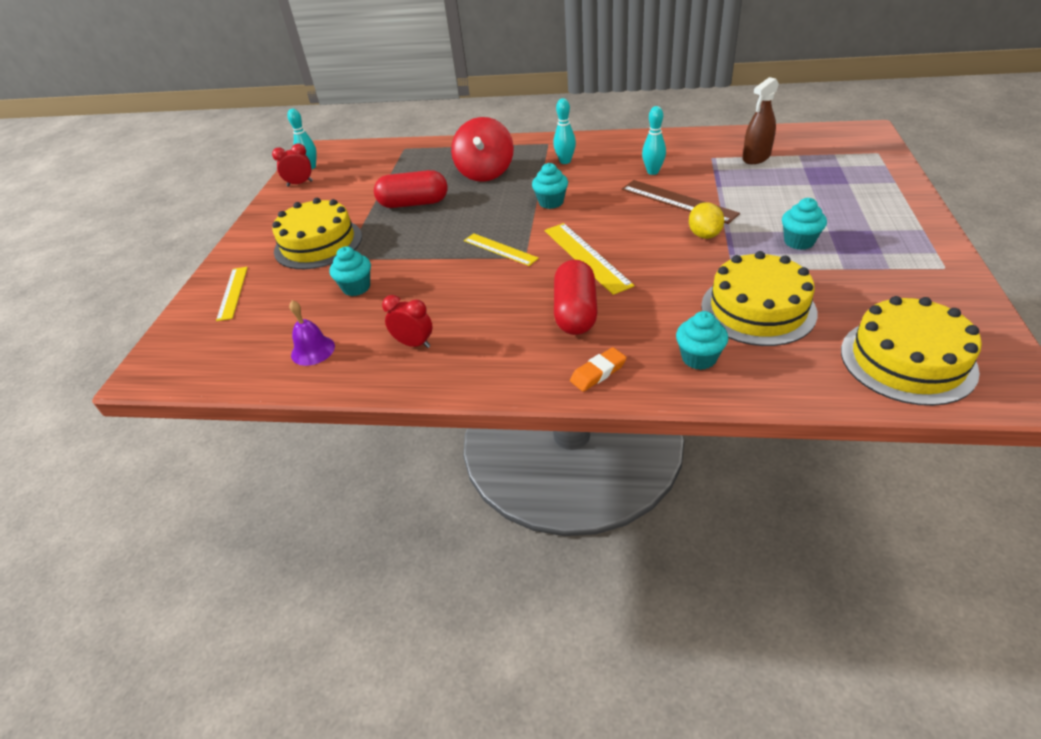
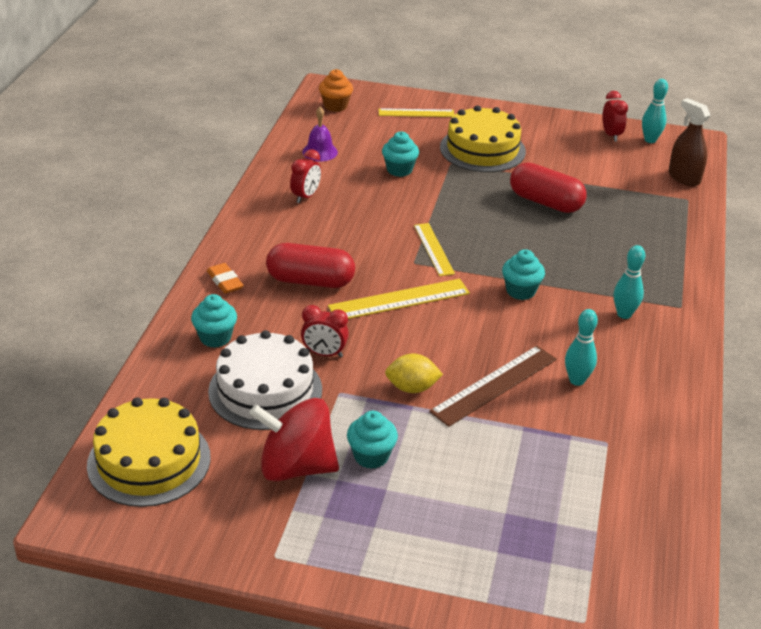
camera: 90 degrees right, 5 degrees down
(198, 356) = (335, 106): none -> orange cupcake
(414, 203) = (545, 202): red capsule -> red capsule turned 60 degrees counterclockwise
(485, 173) = (607, 252): red spinning top -> red spinning top (296, 467)
(500, 249) = (433, 249): yellow ruler -> yellow ruler turned 60 degrees counterclockwise
(685, 285) = (324, 354): none -> red clock
(756, 157) = (596, 484): brown spray bottle -> brown spray bottle (684, 178)
(758, 309) = (265, 390): yellow cake -> white cake

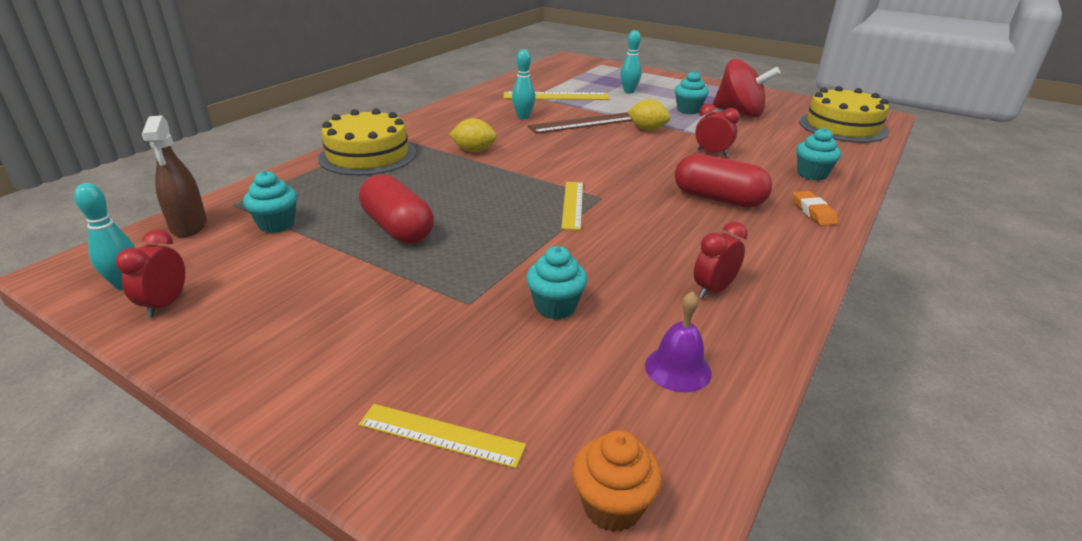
camera: 160 degrees left, 5 degrees down
(265, 390) = (762, 142): white cake -> none
(399, 300) = (632, 173): yellow ruler -> yellow ruler (556, 96)
(482, 149) = (396, 318): yellow cake -> yellow cake (367, 155)
(520, 291) = (514, 163): turquoise cupcake -> turquoise cupcake (276, 224)
(574, 301) = (474, 151): none -> yellow lemon
(624, 314) = (443, 138): turquoise bowling pin -> turquoise bowling pin (629, 91)

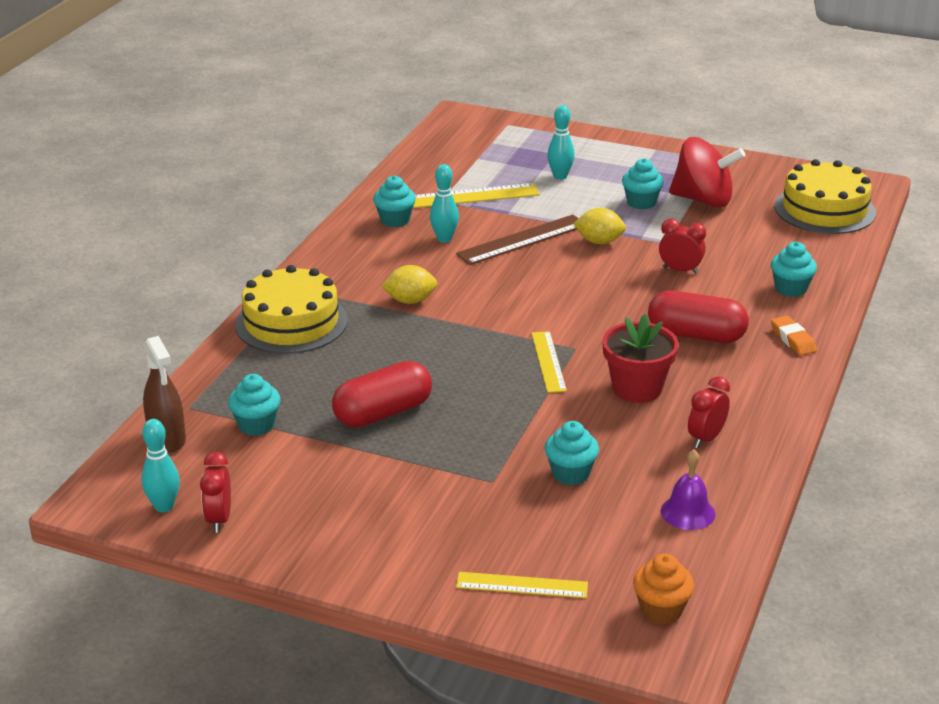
camera: 10 degrees left, 0 degrees up
(398, 228) = (383, 413): red capsule -> red capsule turned 75 degrees counterclockwise
(491, 104) = (395, 220): none -> turquoise cupcake
(651, 235) = (637, 388): none -> red flower pot

